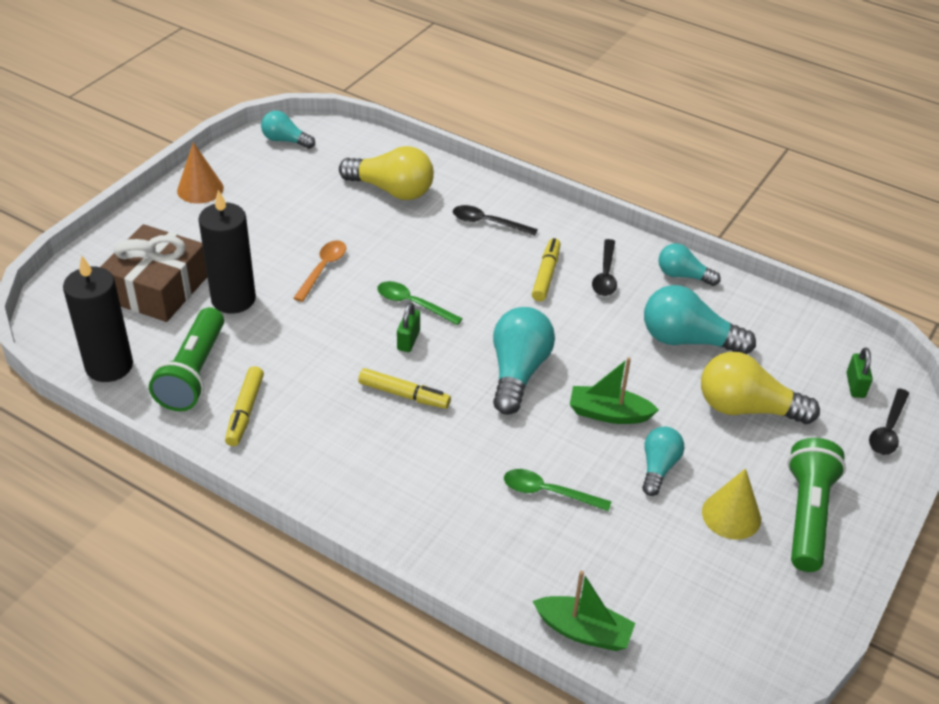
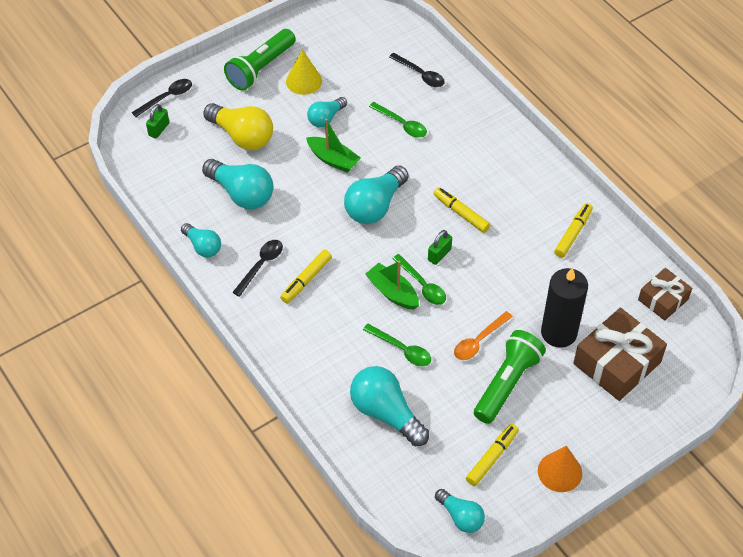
camera: 155 degrees left, 10 degrees up
(109, 366) = (663, 299): black candle -> brown gift
(194, 373) = (602, 274): green flashlight -> green flashlight (507, 383)
(271, 183) = (492, 458): none -> yellow marker
(392, 190) = (386, 413): yellow light bulb -> turquoise light bulb
(404, 241) = (401, 349): none -> green spoon
(488, 223) = (322, 347): black spoon -> black spoon (420, 74)
(583, 631) = (425, 52): green boat -> green boat (392, 292)

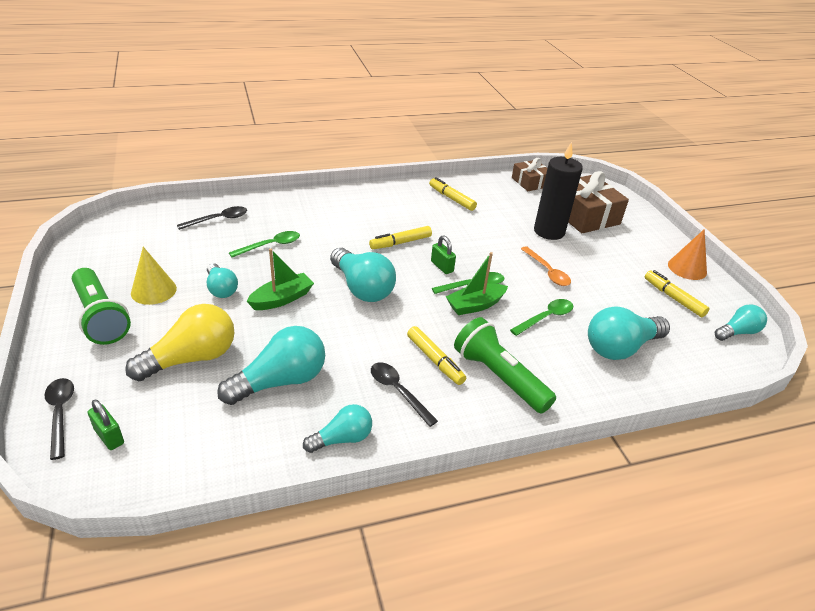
camera: 75 degrees left, 15 degrees down
(507, 383) = (595, 269): green flashlight -> green flashlight (499, 377)

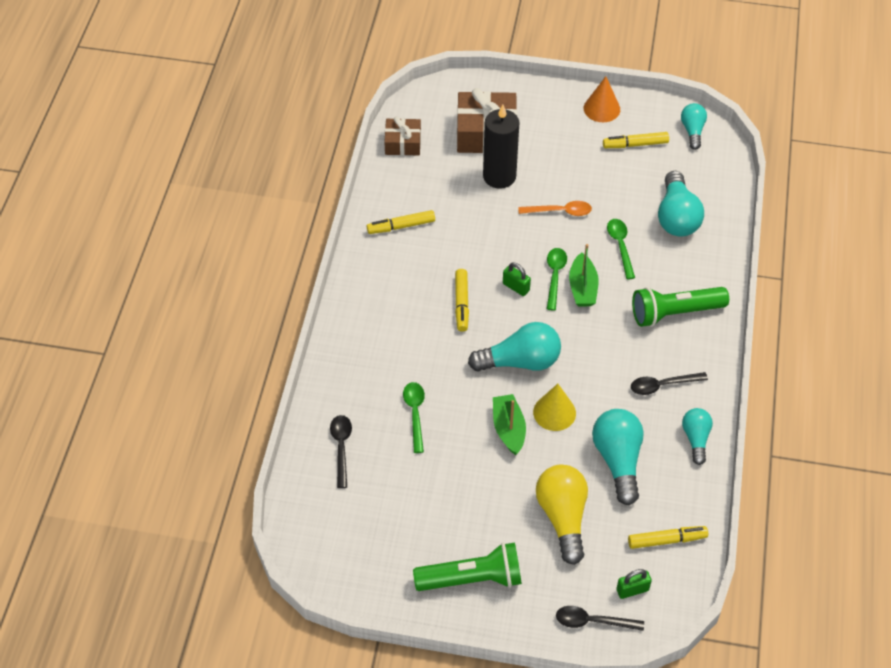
camera: 60 degrees left, 15 degrees up
(153, 290) = (448, 529): yellow cone -> yellow cone (554, 412)
(221, 289) = (471, 473): turquoise light bulb -> none
(435, 360) = (638, 346): yellow marker -> yellow marker (667, 540)
(442, 266) = (516, 287): green padlock -> green padlock turned 45 degrees clockwise

